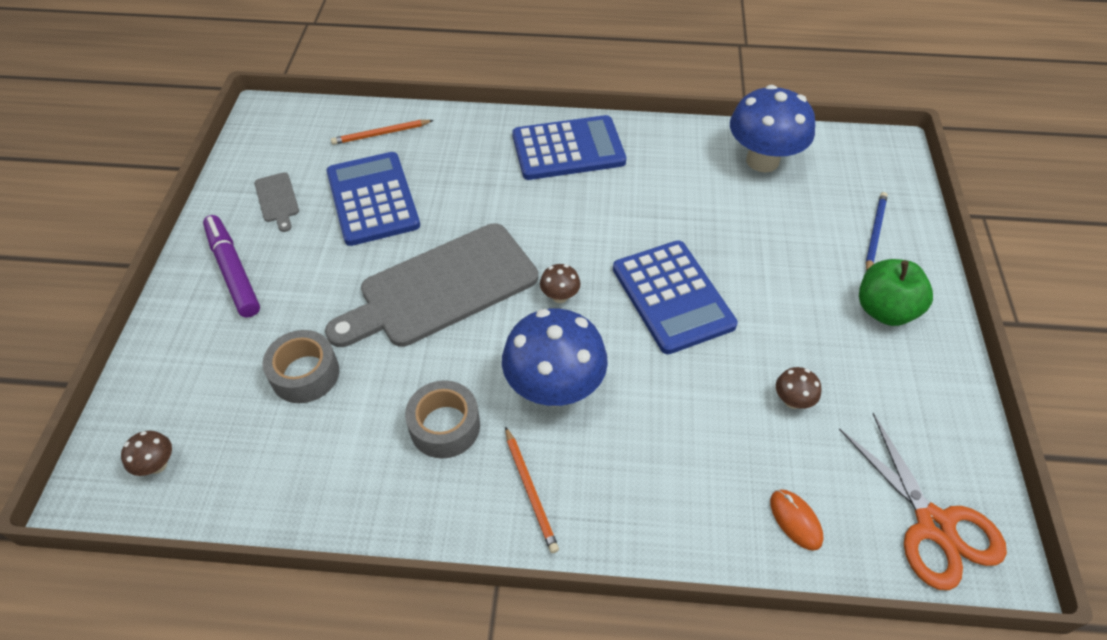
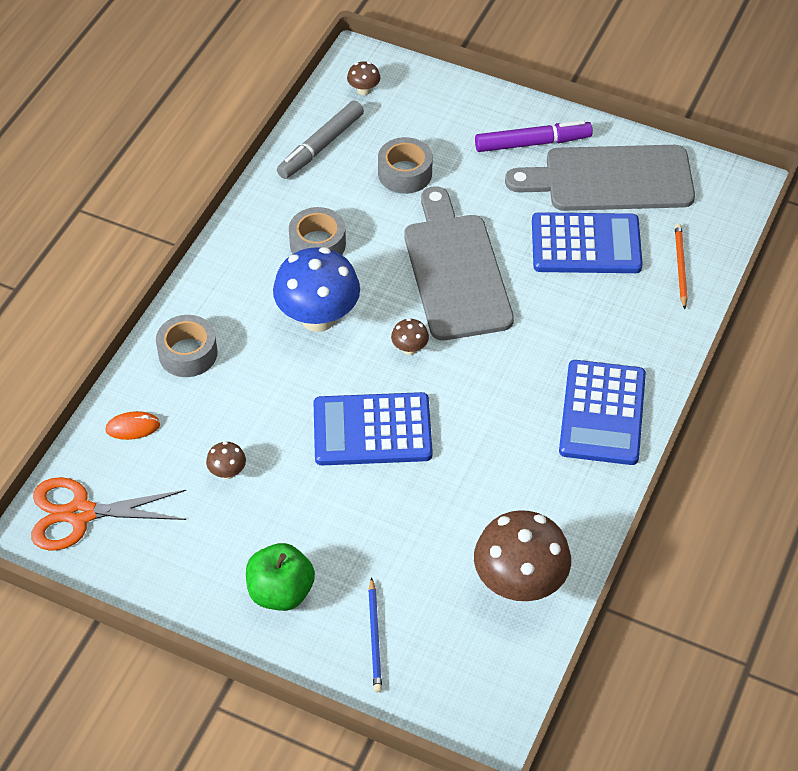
camera: 110 degrees right, 0 degrees up
(274, 480) = (320, 146): none -> grey marker
(277, 199) = (611, 179): grey cutting board -> grey cutting board, size x2.42
(530, 490) = (240, 280): orange pencil -> none
(664, 504) = (188, 353): none -> grey tape
(762, 161) = (519, 583): blue mushroom -> brown mushroom
(874, 233) = (375, 637): blue pencil -> blue pencil turned 45 degrees clockwise

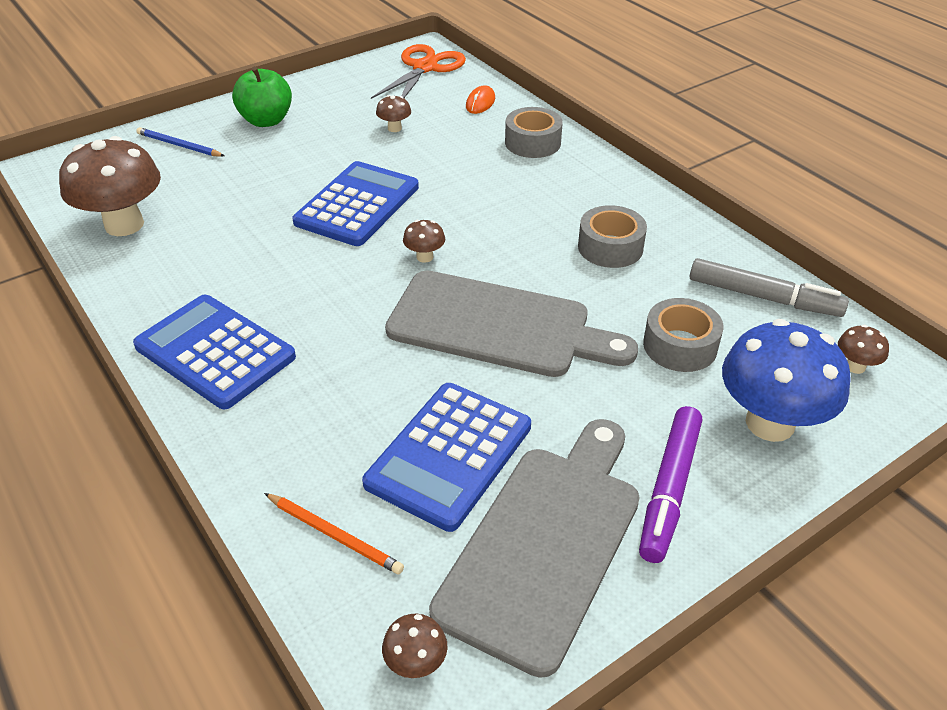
camera: 120 degrees right, 10 degrees down
(318, 318) = (512, 217): blue mushroom -> blue mushroom (770, 423)
(320, 146) = (763, 297): grey marker -> grey marker turned 135 degrees clockwise
(717, 198) = (416, 663): none -> brown mushroom

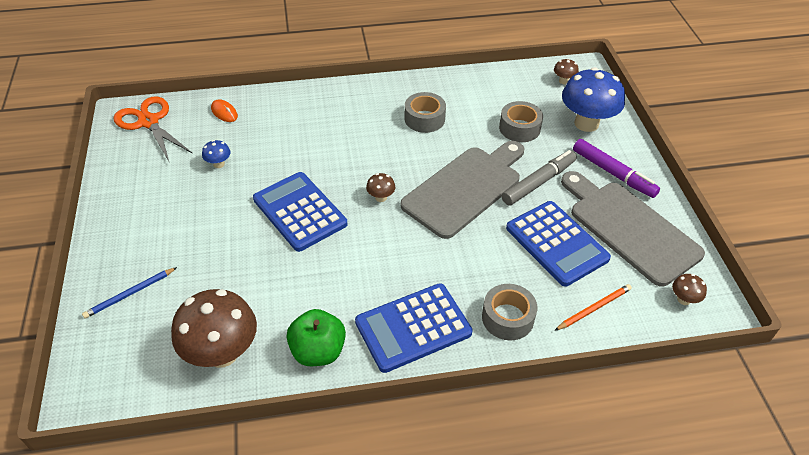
camera: 65 degrees left, 5 degrees up
(266, 120) = (141, 230): green apple -> green apple (318, 351)
(394, 128) = (219, 164): brown mushroom -> blue mushroom
(532, 143) = (294, 107): grey tape -> grey tape (507, 318)
(763, 297) = (500, 85): grey marker -> grey marker (539, 182)

